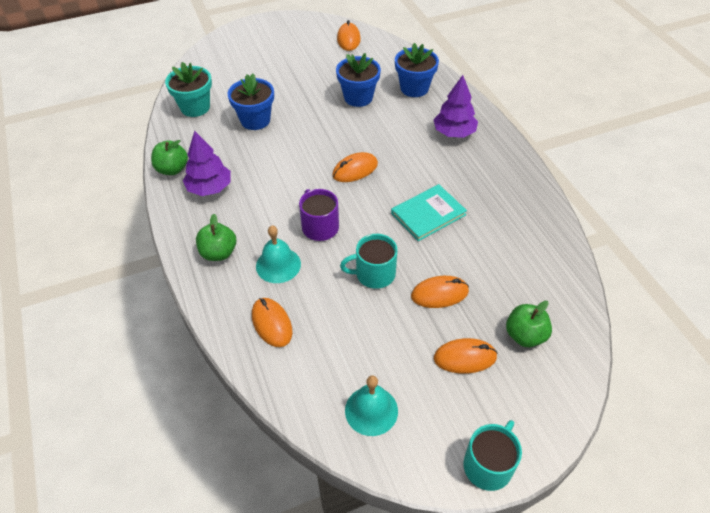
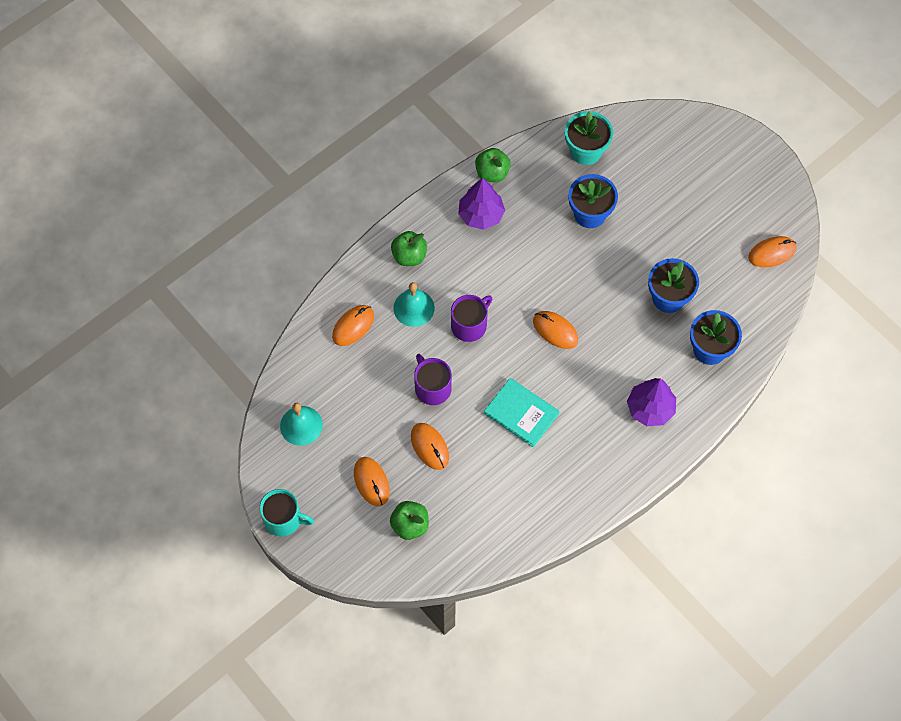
camera: 70 degrees right, 15 degrees up
(374, 274) = (432, 387): turquoise mug -> purple mug

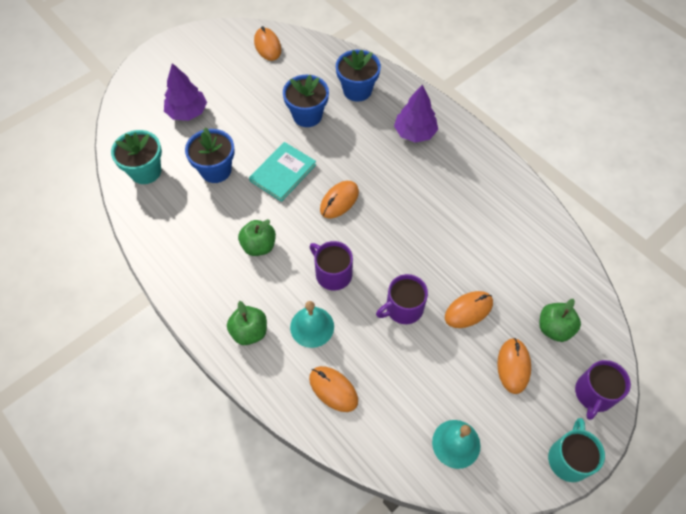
camera: 90 degrees left, 5 degrees down
(342, 551) = (594, 394): none -> purple mug
(371, 482) = (513, 366): orange mouse -> orange mouse turned 60 degrees counterclockwise
(481, 215) = (206, 262): purple tree -> purple tree (187, 112)
(492, 173) = (158, 252): green apple -> green apple (259, 246)
(521, 413) = (426, 230): turquoise book -> turquoise book (283, 173)

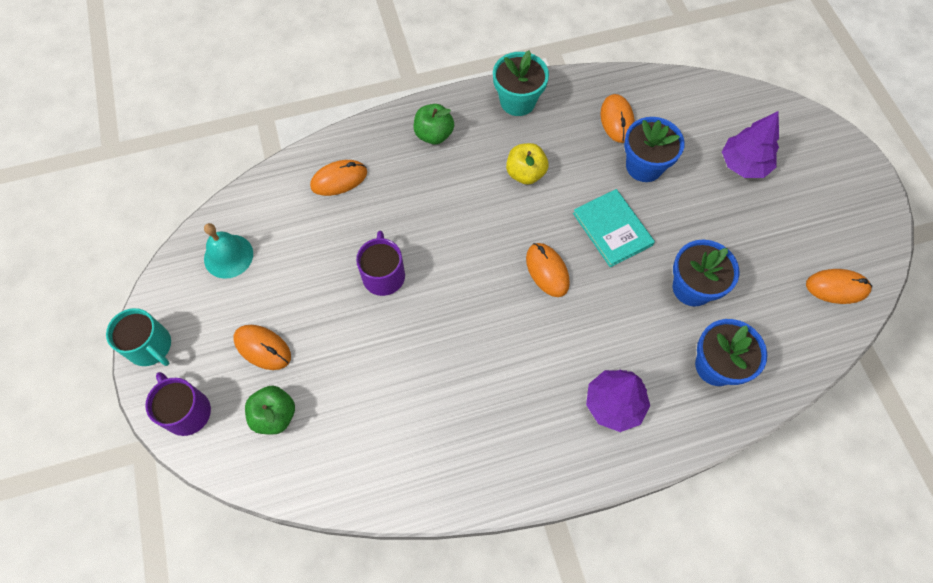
camera: 115 degrees right, 5 degrees up
(145, 171) = (669, 104): turquoise flower pot -> turquoise flower pot (517, 101)
(259, 246) = (525, 173): green apple -> yellow apple
(312, 327) = (410, 186): turquoise bell -> none
(333, 273) = (458, 227): purple mug -> none
(468, 310) = (345, 337): orange mouse -> orange mouse (617, 120)

